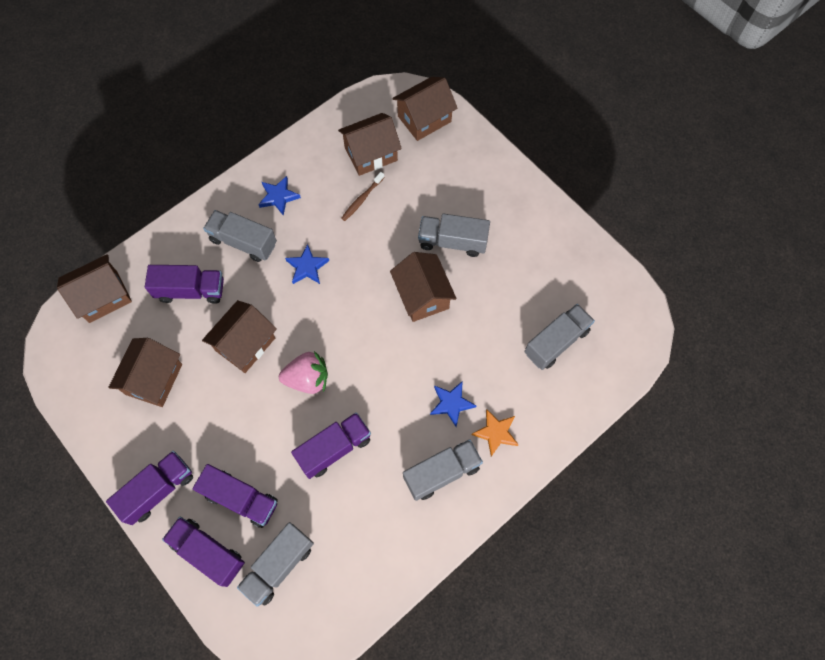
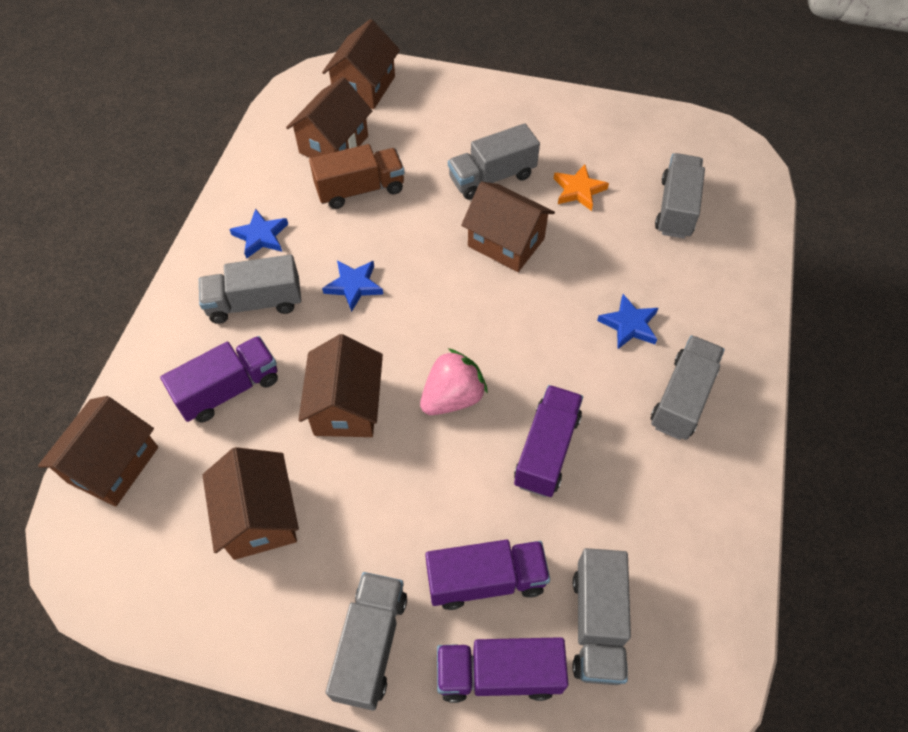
camera: 35 degrees left, 10 degrees down
(158, 490) = (371, 645): purple truck -> grey truck
(362, 199) = (360, 190): brown toothbrush -> brown truck
(495, 433) = (698, 324): orange star -> orange star (578, 190)

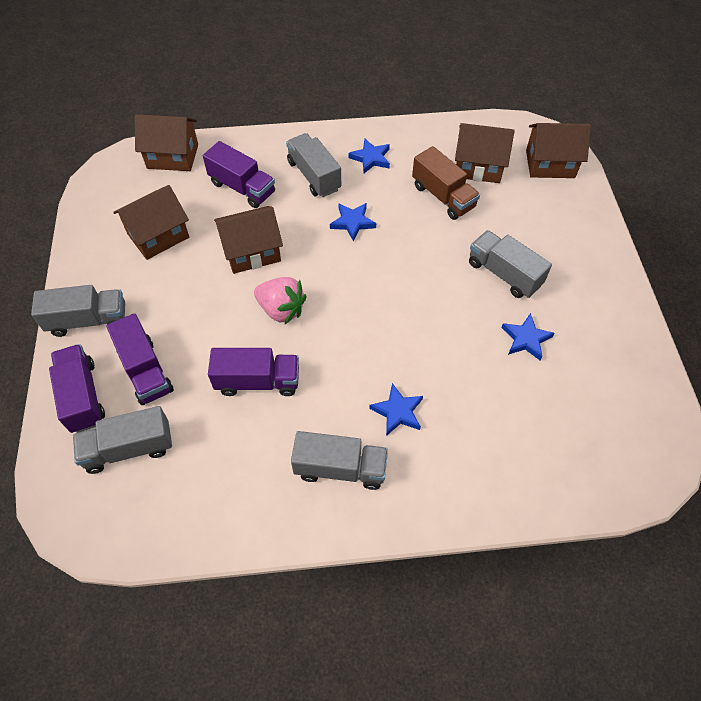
camera: 70 degrees right, 0 degrees up
(506, 242) = (440, 302): brown house -> none
(578, 190) = (526, 339): orange star -> blue star
(676, 208) = (549, 421): grey truck -> none

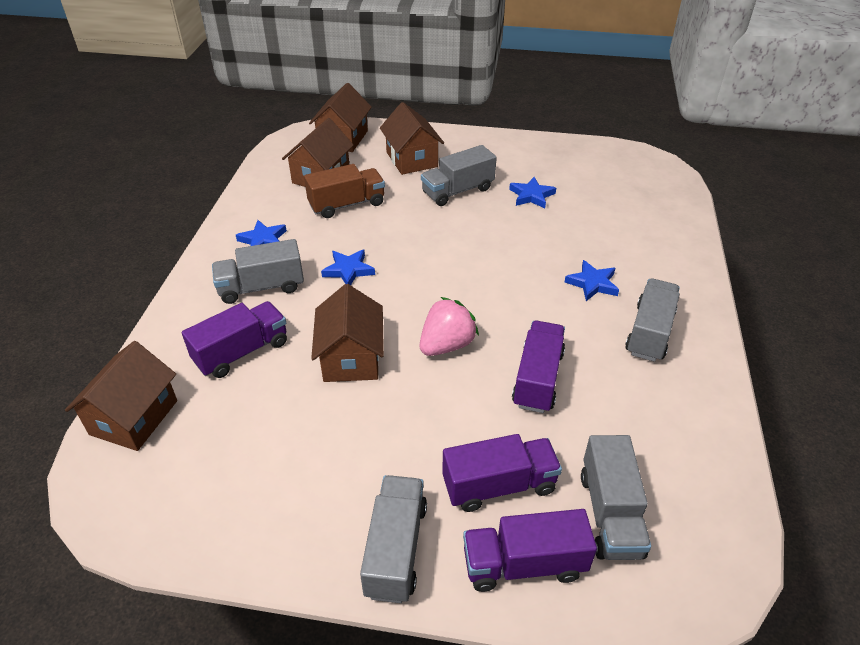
camera: 75 degrees left, 15 degrees down
(158, 235) = (277, 450): brown house -> brown house (411, 159)

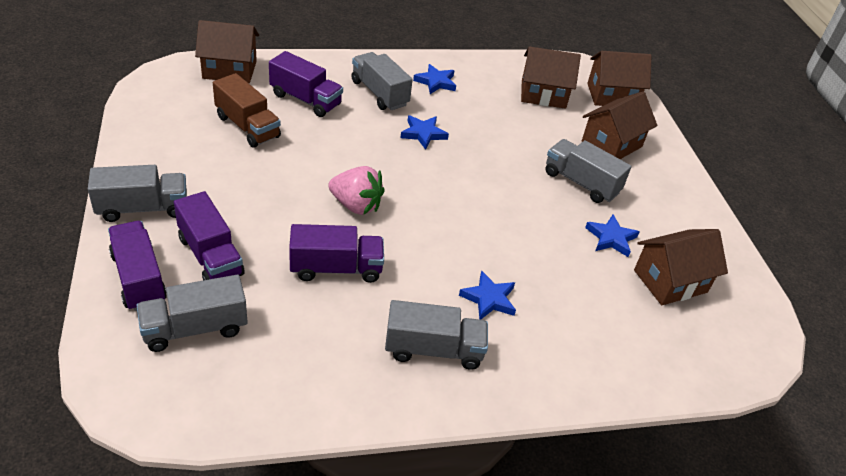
camera: 65 degrees right, 0 degrees up
(347, 204) = (512, 116): brown truck -> brown truck (247, 127)
(351, 358) = (320, 154): brown house -> brown house (670, 281)

